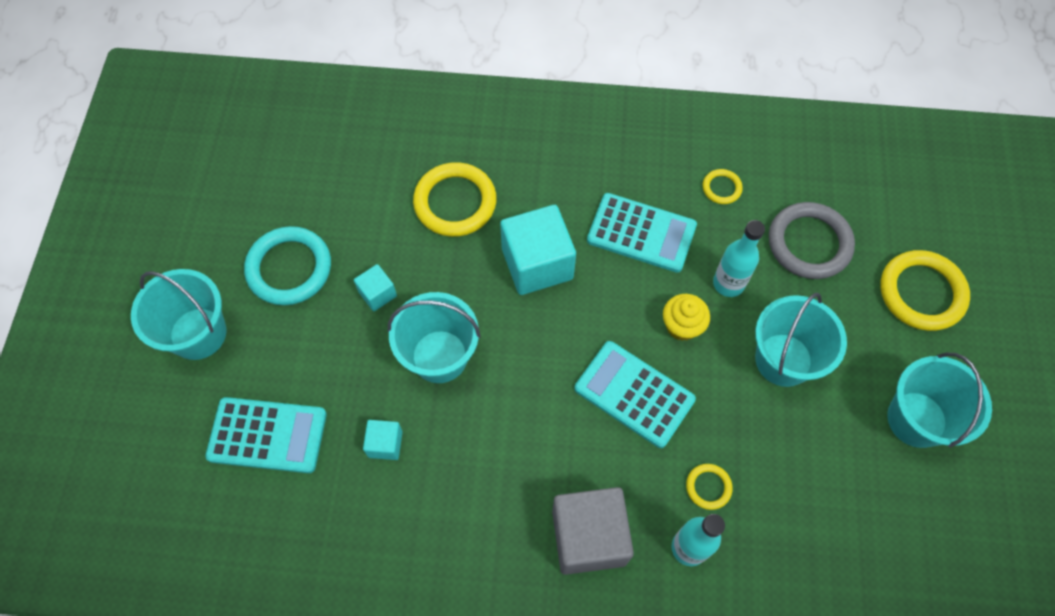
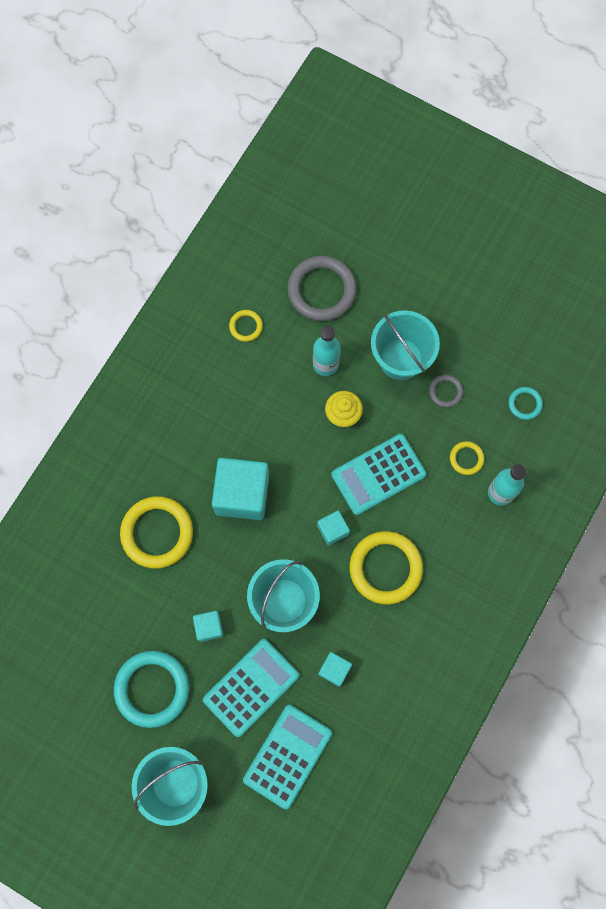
camera: 65 degrees left, 10 degrees up
(544, 372) = (333, 530): none -> turquoise cube
(589, 537) = (464, 555): grey cube -> none
(641, 233) = (254, 405): turquoise calculator -> turquoise calculator (251, 687)
(775, 427) = (445, 392): none -> grey ring
(817, 529) = (524, 404): none -> turquoise ring
(916, 419) = (482, 297): turquoise bucket -> none
(921, 293) = (396, 238): yellow ring -> yellow ring (385, 568)

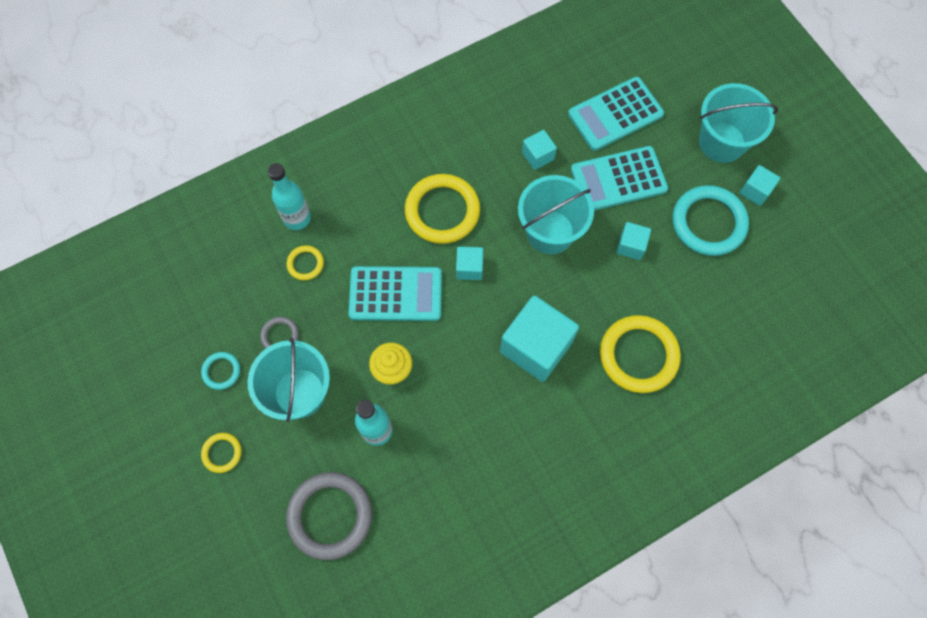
camera: 150 degrees left, 5 degrees down
(123, 746) = (755, 191): none -> turquoise cube
(246, 326) = (434, 521): yellow ring -> yellow ring (222, 453)
(524, 404) = (216, 283): turquoise ring -> turquoise ring (221, 371)

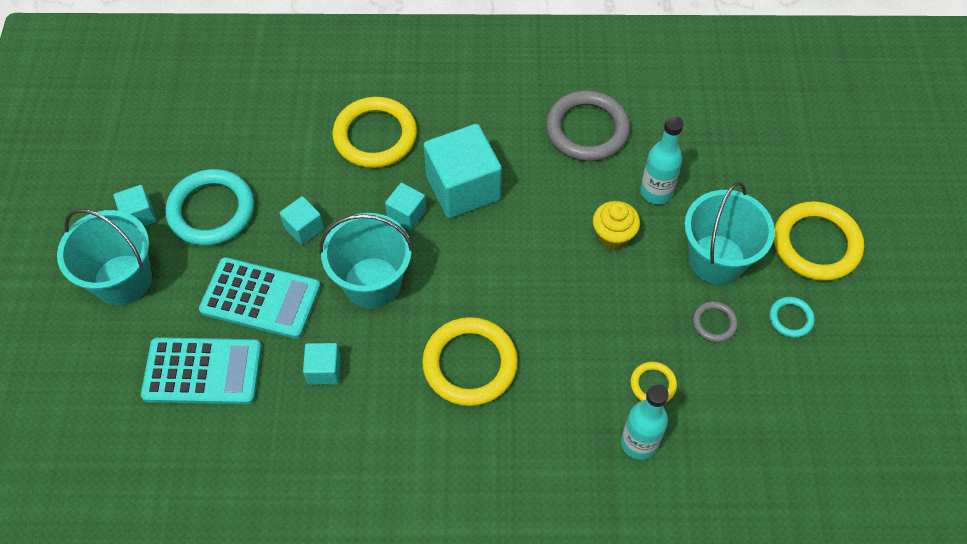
camera: 150 degrees left, 10 degrees down
(222, 453) = (816, 244): yellow ring -> yellow ring, size x2.07
(330, 516) = (732, 149): grey ring -> grey ring (587, 129)
(395, 294) = (571, 303): turquoise calculator -> none
(469, 268) = (479, 290): turquoise cube -> turquoise cube (406, 214)

